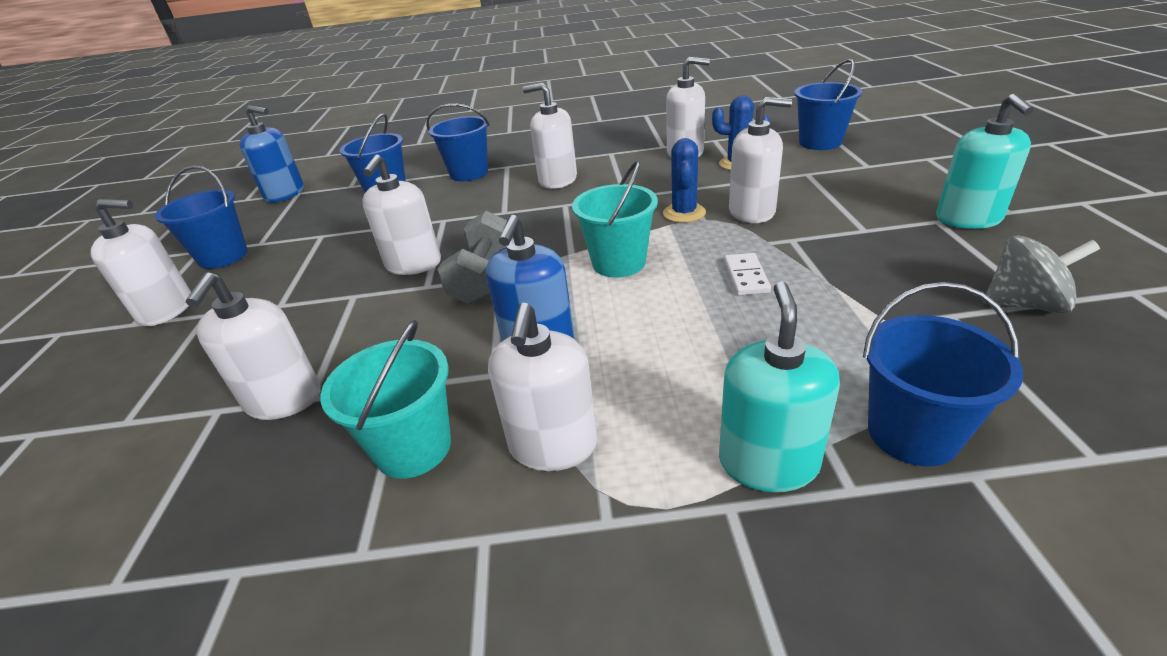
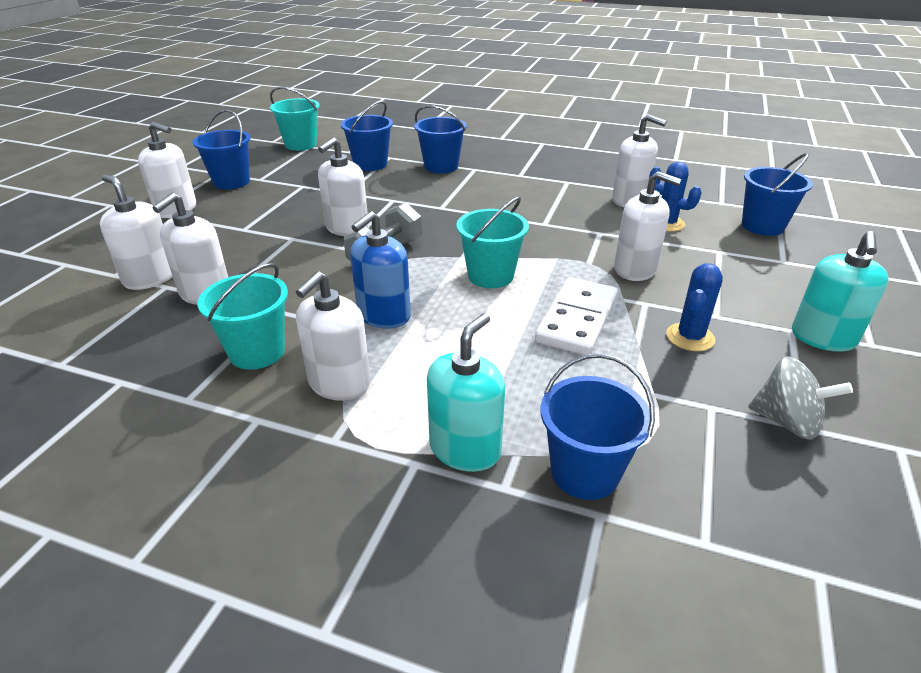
camera: 20 degrees right, 0 degrees up
(285, 194) = (301, 145): blue soap dispenser -> turquoise bucket
(557, 180) = (503, 193): white soap dispenser -> white soap dispenser (150, 278)
(684, 213) = (578, 252): blue cactus -> blue cactus (690, 337)
(745, 277) = (577, 319): white domino -> white domino, size x1.92

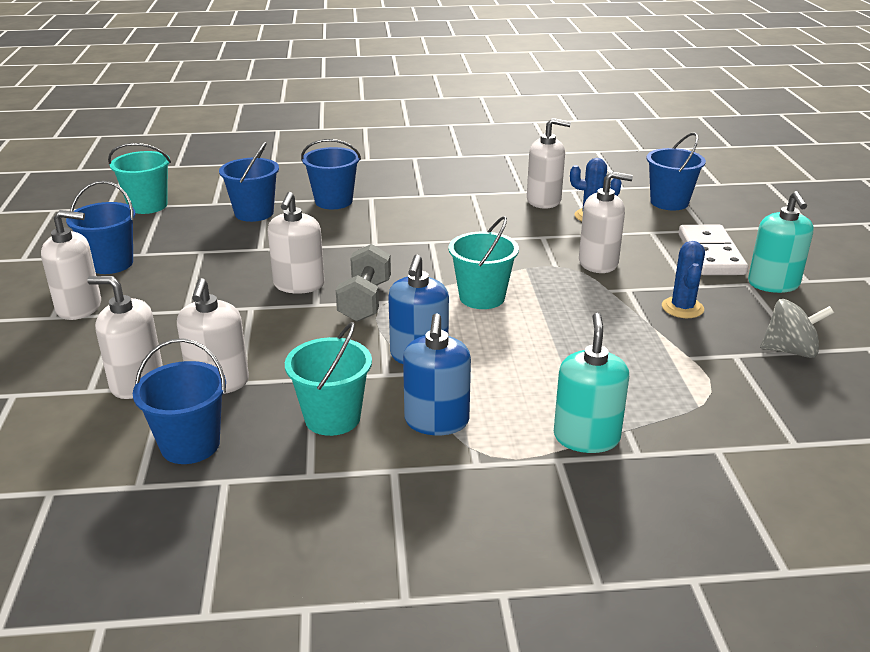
camera: 25 degrees left, 5 degrees down
(339, 383) = (436, 421): white soap dispenser -> blue soap dispenser
(577, 319) = (586, 316): white domino -> white domino (710, 254)
(584, 472) = (685, 426): blue bucket -> blue bucket (190, 445)

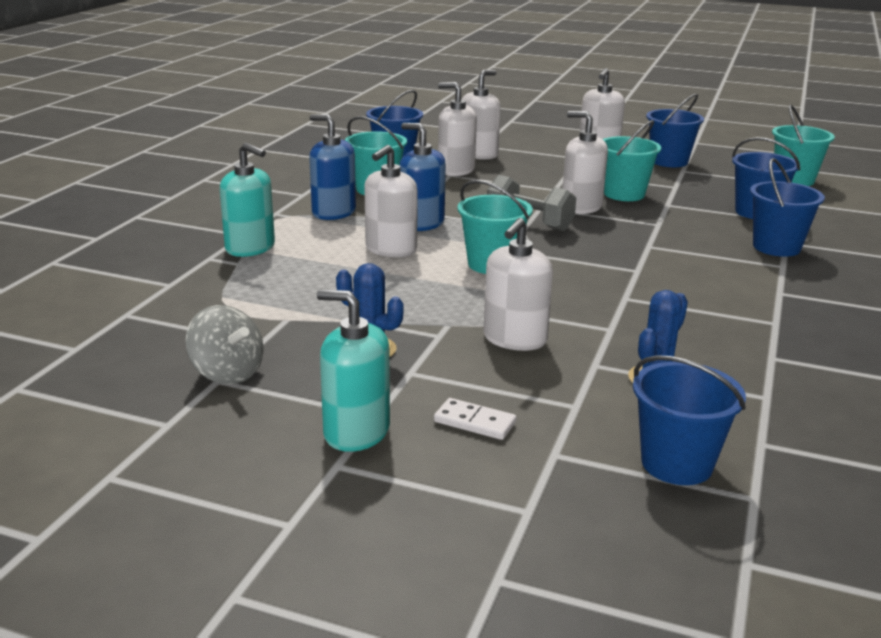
camera: 115 degrees right, 5 degrees down
(243, 271) = (624, 194): none -> turquoise bucket
(544, 201) = (729, 362): white soap dispenser -> white soap dispenser (391, 249)
(710, 254) = (475, 422): white domino -> white domino, size x0.52
(790, 351) = (227, 373): grey spinning top -> grey spinning top turned 75 degrees counterclockwise

